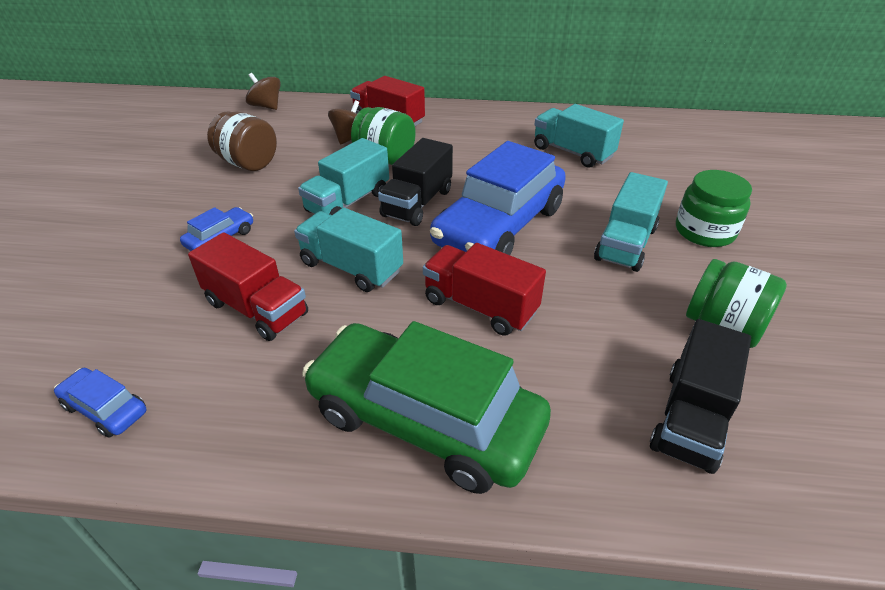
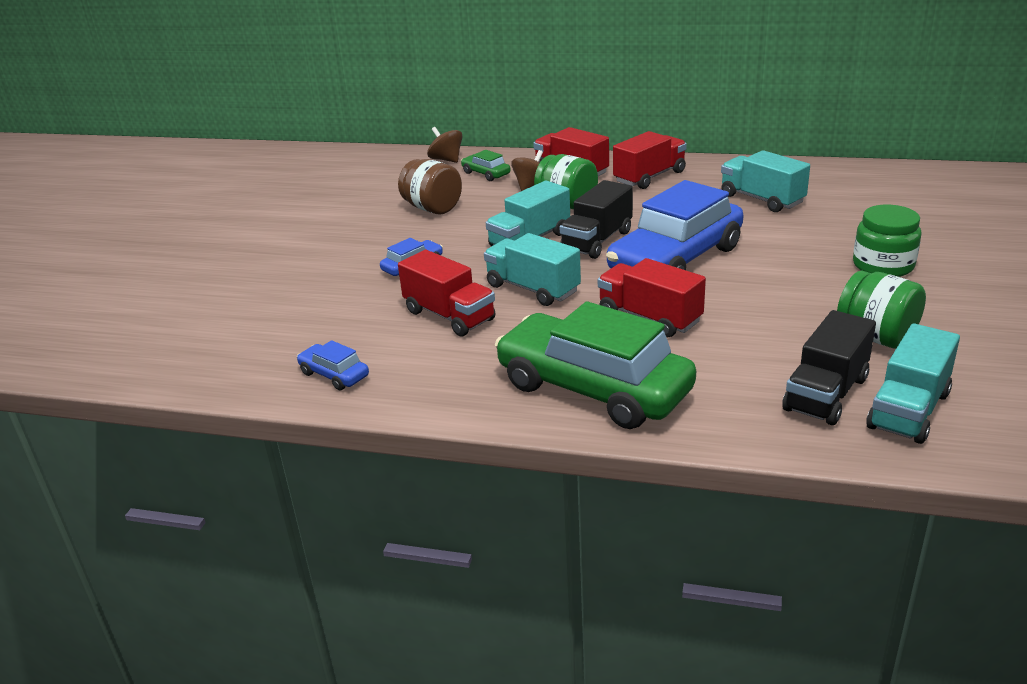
camera: 10 degrees right, 10 degrees down
(304, 122) = (486, 174): none -> green car
(463, 127) = (649, 177): none -> red truck
(625, 244) = (799, 274): turquoise truck -> turquoise truck (908, 410)

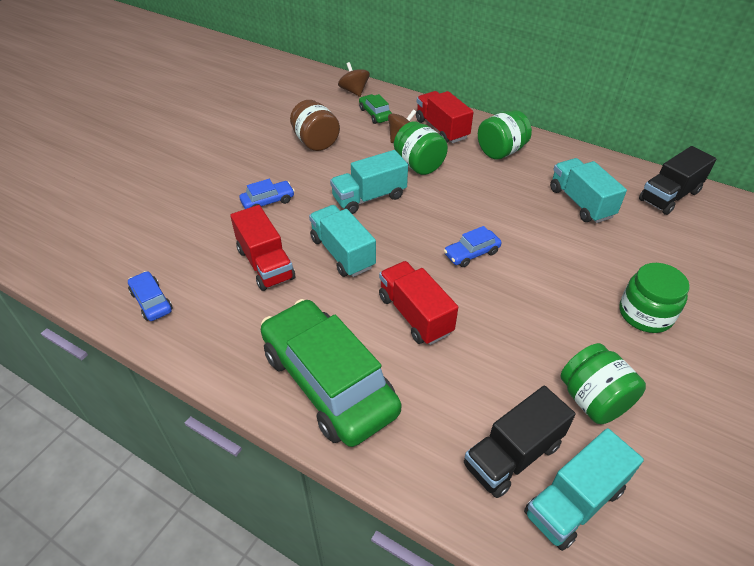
camera: 15 degrees right, 15 degrees up
(597, 241) = (420, 214): black truck -> black truck (669, 196)
(649, 177) = (501, 151): red truck -> green jar
(675, 259) = (471, 253): blue car -> blue car, size x0.42

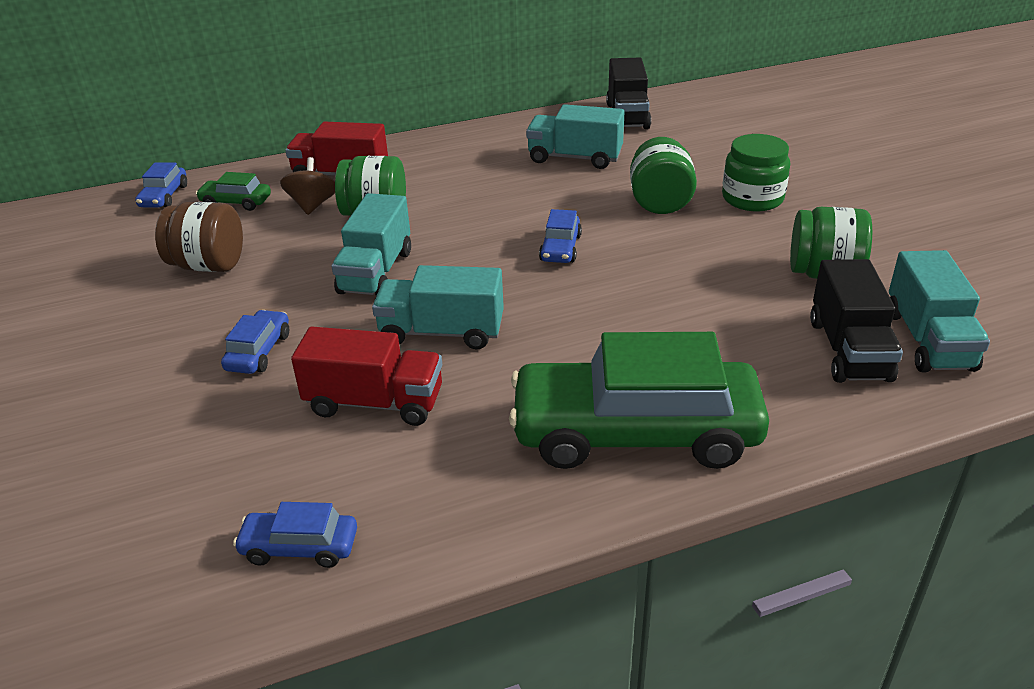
camera: 50 degrees left, 10 degrees down
(354, 91) = (164, 196): brown spinning top -> blue car
(415, 315) = (604, 325): red truck -> none
(501, 151) = (436, 160): green jar -> green jar (660, 202)

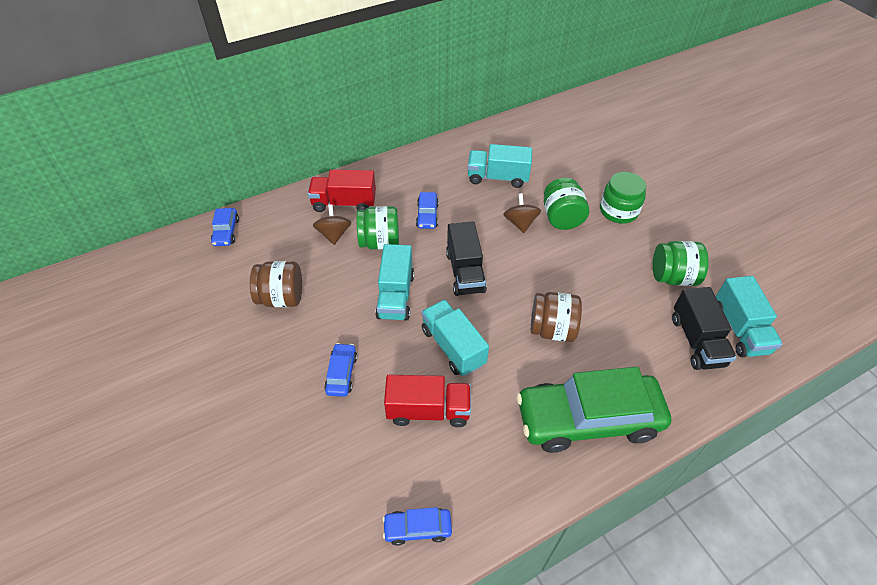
camera: 10 degrees left, 15 degrees up
(236, 202) = (279, 235): green car -> none
(441, 332) = (453, 347): turquoise truck -> turquoise truck turned 60 degrees clockwise
(560, 248) = (508, 265): blue car -> blue car (427, 215)
(593, 205) = (520, 223): none -> brown spinning top
(607, 322) = (552, 329): none -> brown jar
(627, 116) = (523, 133): black truck -> black truck (465, 272)

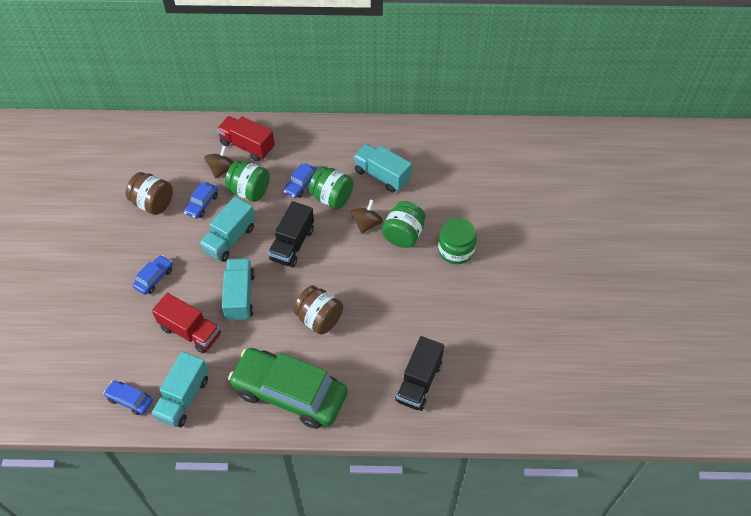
camera: 30 degrees right, 5 degrees up
(226, 232) = (150, 133): blue car -> blue car (202, 204)
(673, 277) = (448, 325): green jar -> green jar (332, 198)
(740, 329) = (461, 391): turquoise truck -> turquoise truck (183, 398)

